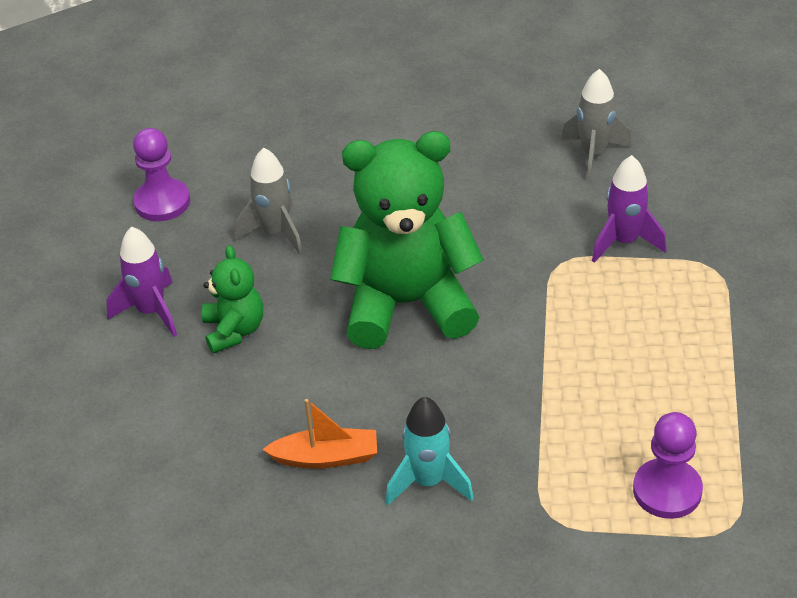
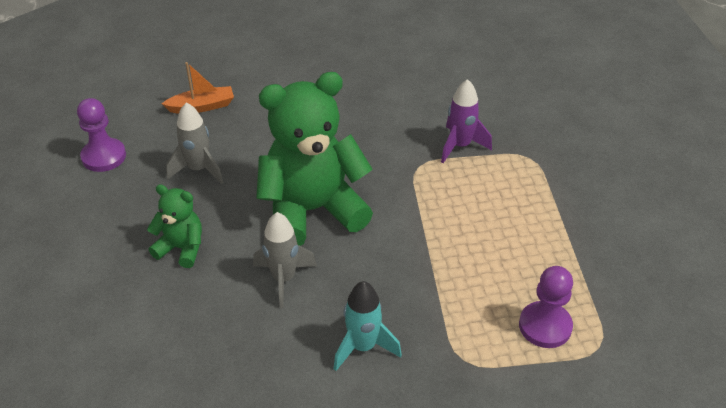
camera: 15 degrees left, 0 degrees up
(151, 312) = (111, 242): purple rocket -> none
(234, 330) = (181, 248): green teddy bear -> green teddy bear turned 45 degrees counterclockwise
(326, 457) = (277, 339): orange boat -> orange boat (202, 106)
(593, 155) = (421, 87): grey rocket -> grey rocket (284, 279)

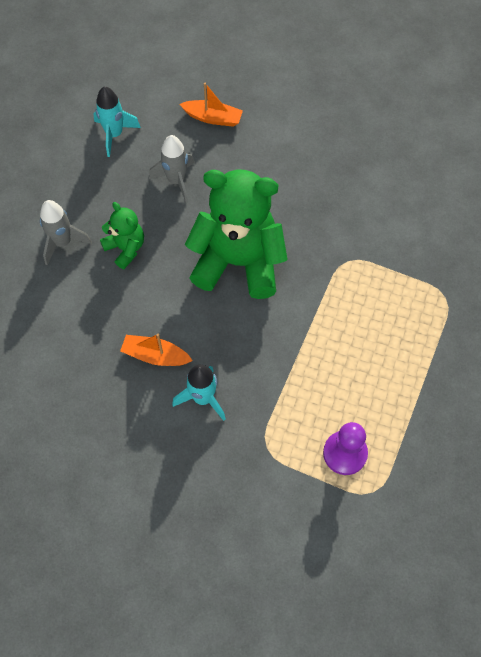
camera: 30 degrees right, 20 degrees up
(104, 156) = (114, 134): purple pawn -> turquoise rocket
(282, 331) = (155, 355): none -> orange boat
(284, 279) = (182, 312): grey rocket -> grey rocket (63, 243)
(460, 146) = (395, 257): purple rocket -> none

